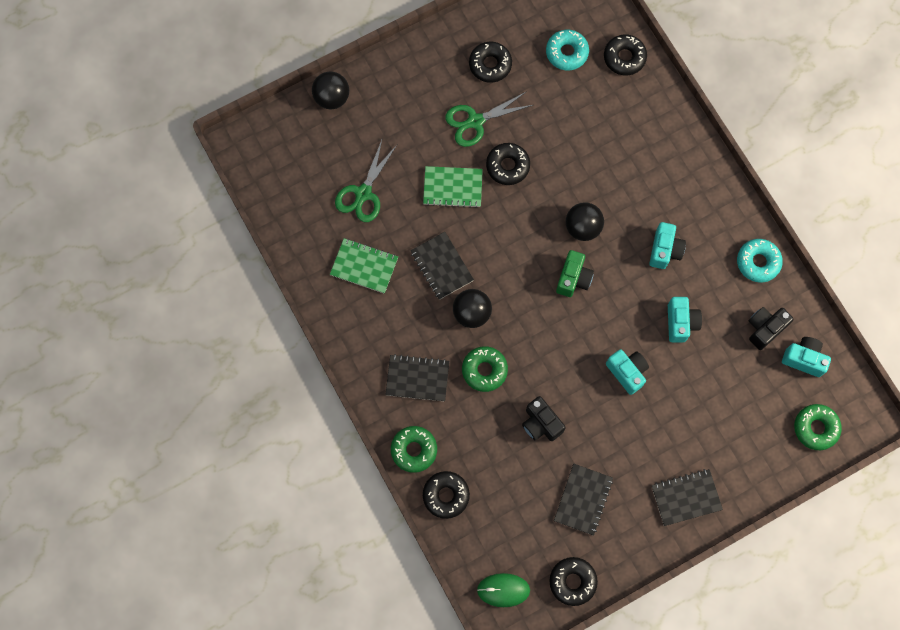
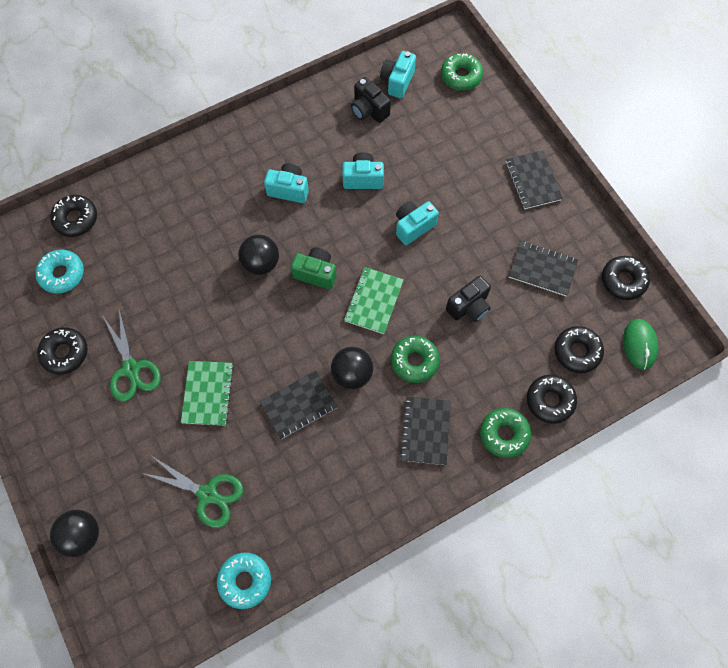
camera: 90 degrees left, 5 degrees down
(364, 266) = (296, 492): green notebook -> green notebook (373, 301)
(507, 166) = (187, 335): black donut -> black donut (577, 351)
(758, 262) = (303, 112): turquoise donut -> turquoise donut (245, 580)

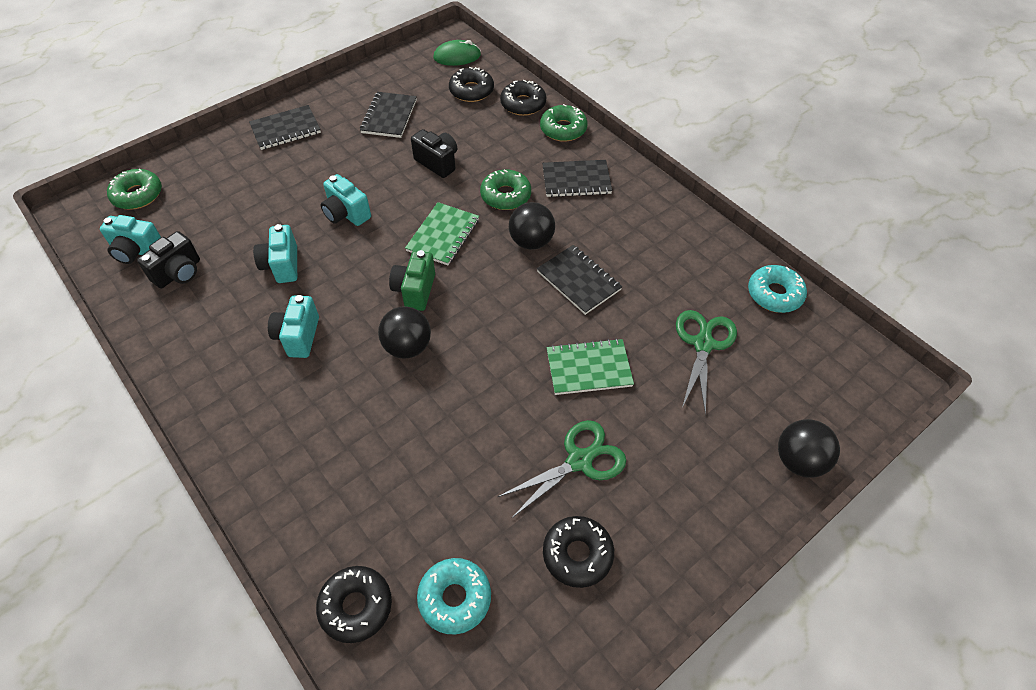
camera: 100 degrees left, 15 degrees down
(373, 301) = (443, 235): green notebook -> green notebook turned 75 degrees counterclockwise
(623, 280) = (395, 67): black donut -> none

